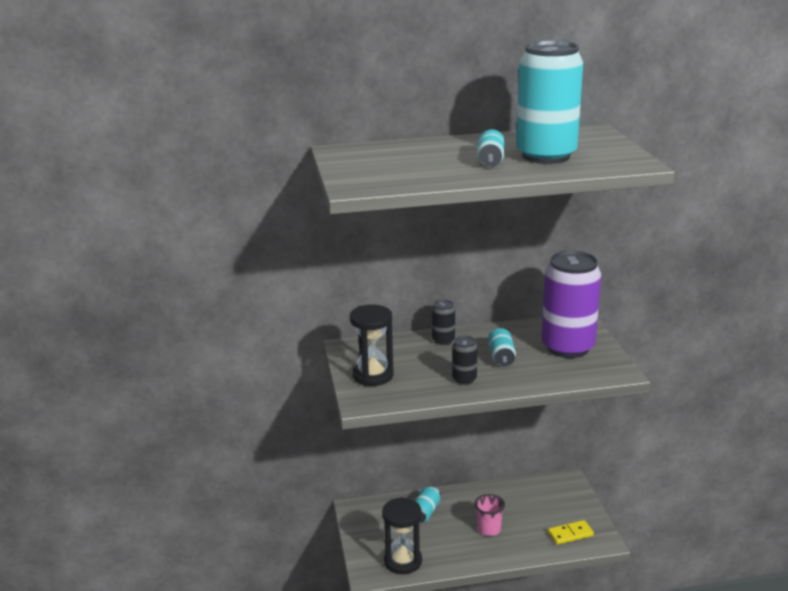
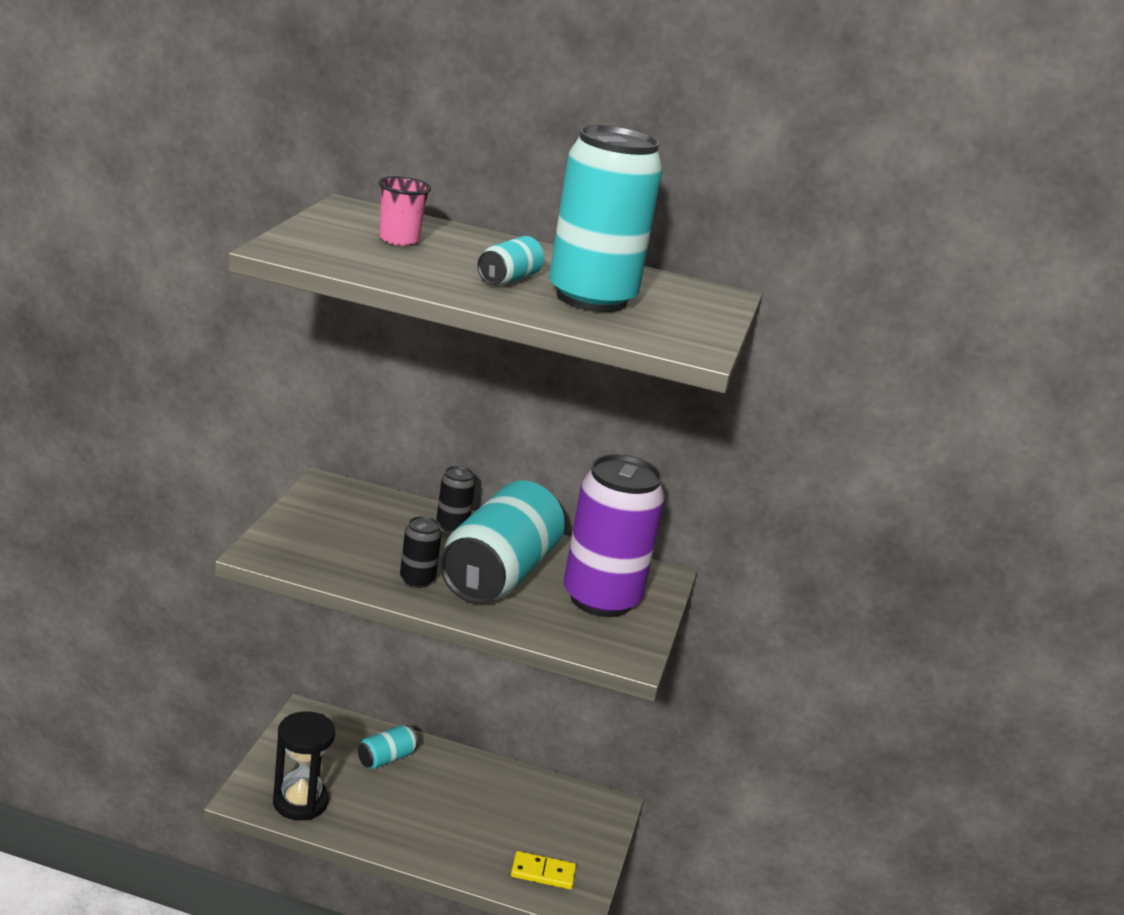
camera: 20 degrees right, 0 degrees up
(373, 375) = (314, 529): black hourglass -> none
(489, 529) = (444, 816): pink cup -> pink cup (399, 239)
(501, 357) = (499, 574): turquoise can -> turquoise can, size x2.28

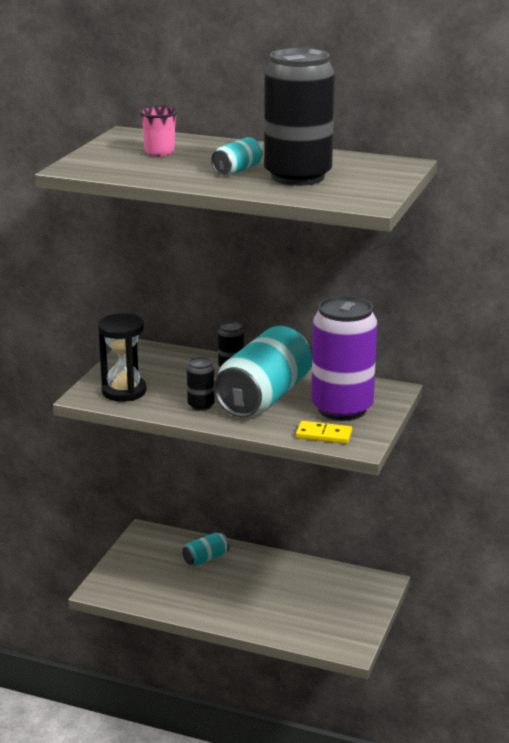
camera: 10 degrees right, 0 degrees up
(300, 802) = (139, 591): black hourglass -> black hourglass (124, 391)
(543, 873) = (325, 630): yellow domino -> yellow domino (324, 435)
(591, 298) = (297, 177): turquoise can -> black can

